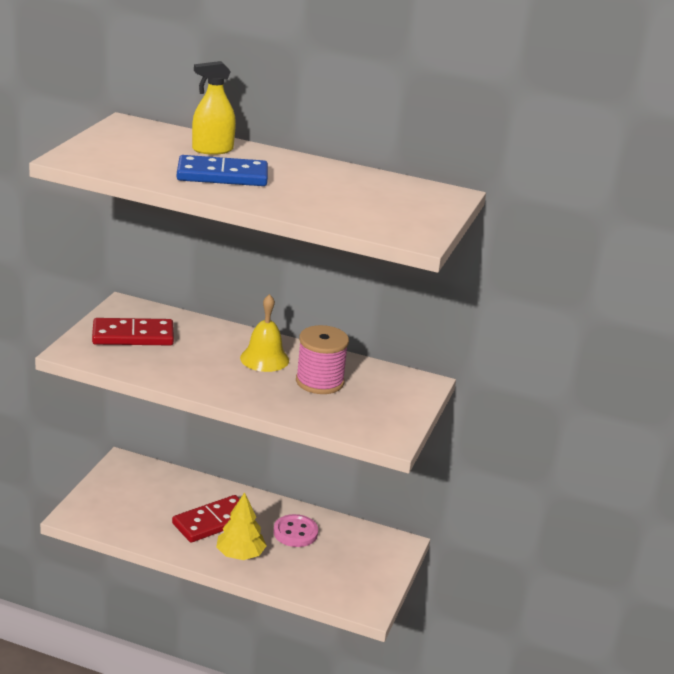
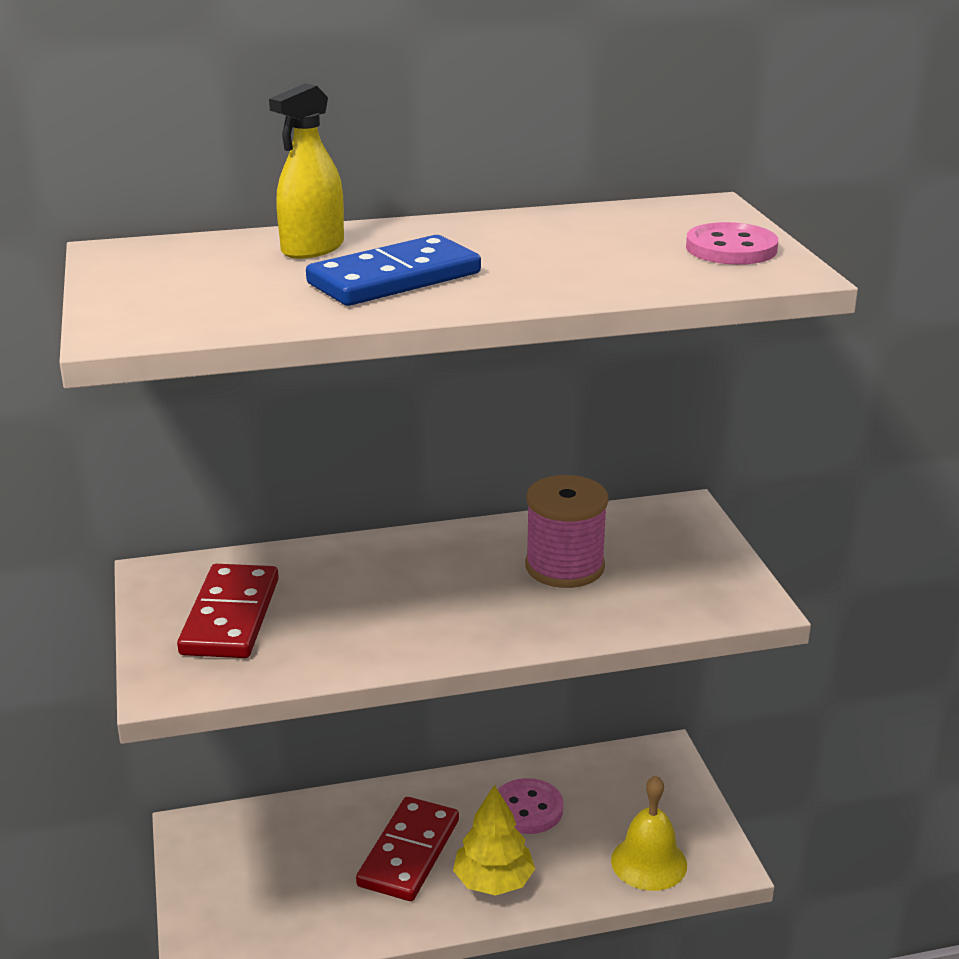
camera: 30 degrees left, 0 degrees up
(133, 336) = (230, 616): red domino -> red domino turned 45 degrees counterclockwise
(264, 359) = (454, 567): yellow bell -> yellow bell (649, 862)
(414, 218) = (731, 248): none -> pink button

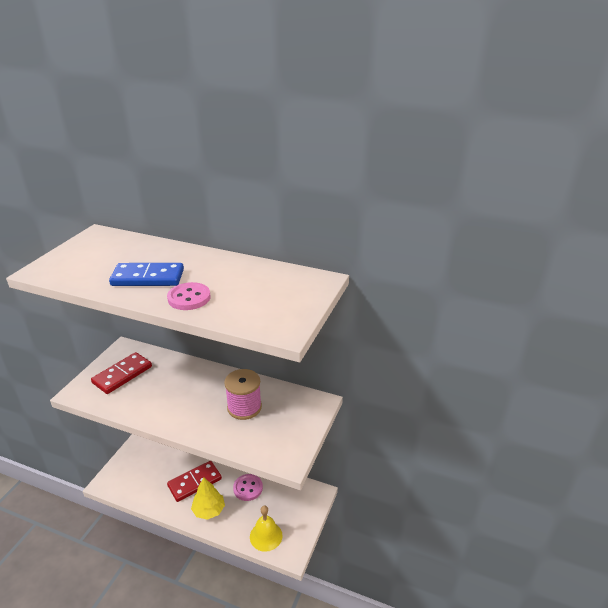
camera: 35 degrees right, 5 degrees up
(312, 248) = (150, 253): yellow spray bottle -> none
(731, 248) = (287, 308): pink button -> pink button (189, 298)

